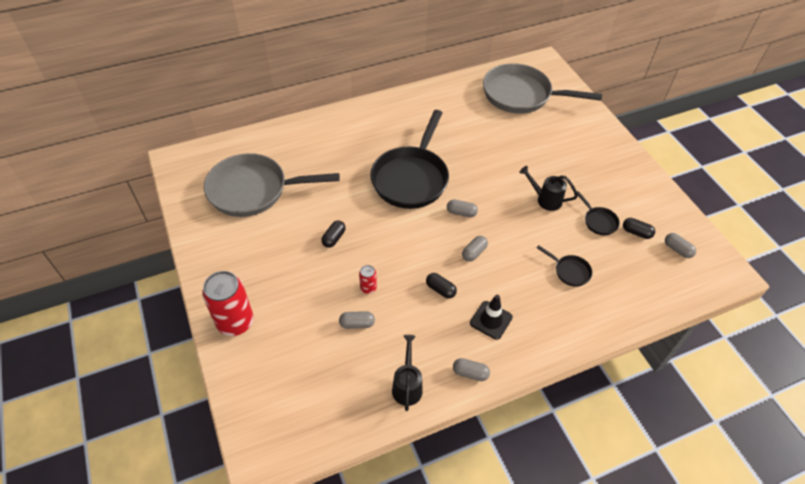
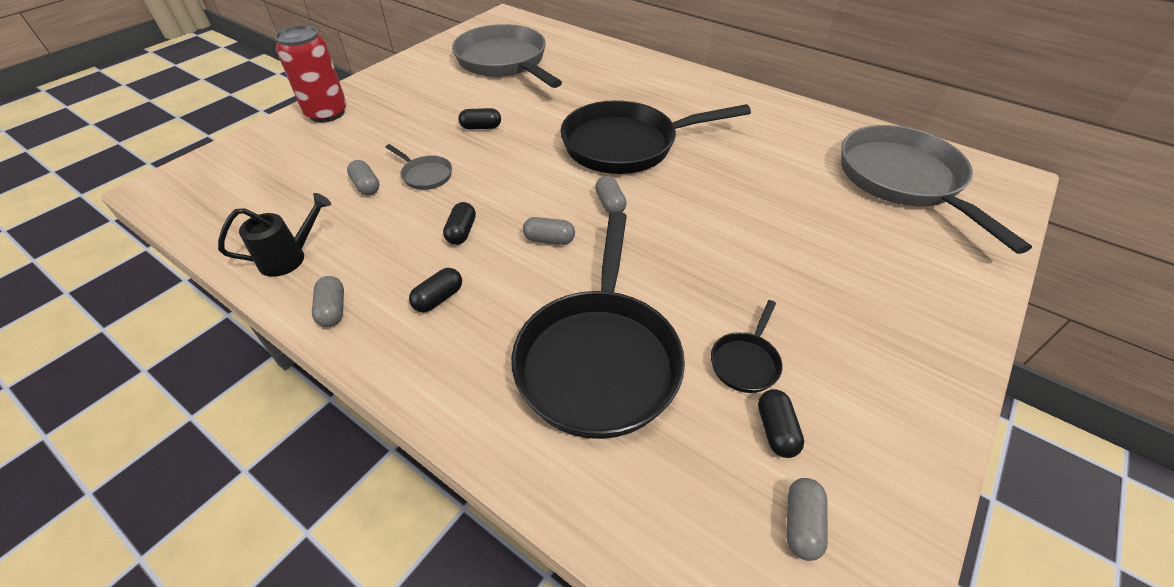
camera: 60 degrees right, 5 degrees down
(368, 288) = (425, 175): red can -> grey pan
(491, 320) = (438, 298): black traffic cone -> black capsule
(545, 199) = (723, 278): black watering can -> none
(570, 271) = (599, 359): black pan -> black pan, size x2.38

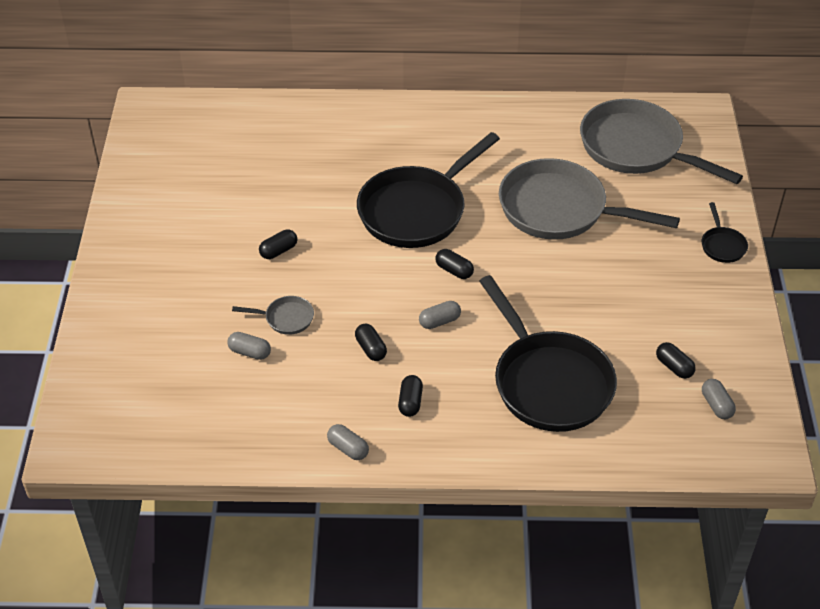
camera: 35 degrees left, 0 degrees up
(289, 258) = (267, 435): black watering can -> none
(327, 113) = (117, 305): red can -> none
(504, 62) = (215, 167): grey pan -> grey pan (559, 209)
(610, 204) = (454, 270): grey capsule -> black capsule
(745, 362) = (631, 337): black pan -> black pan (722, 245)

